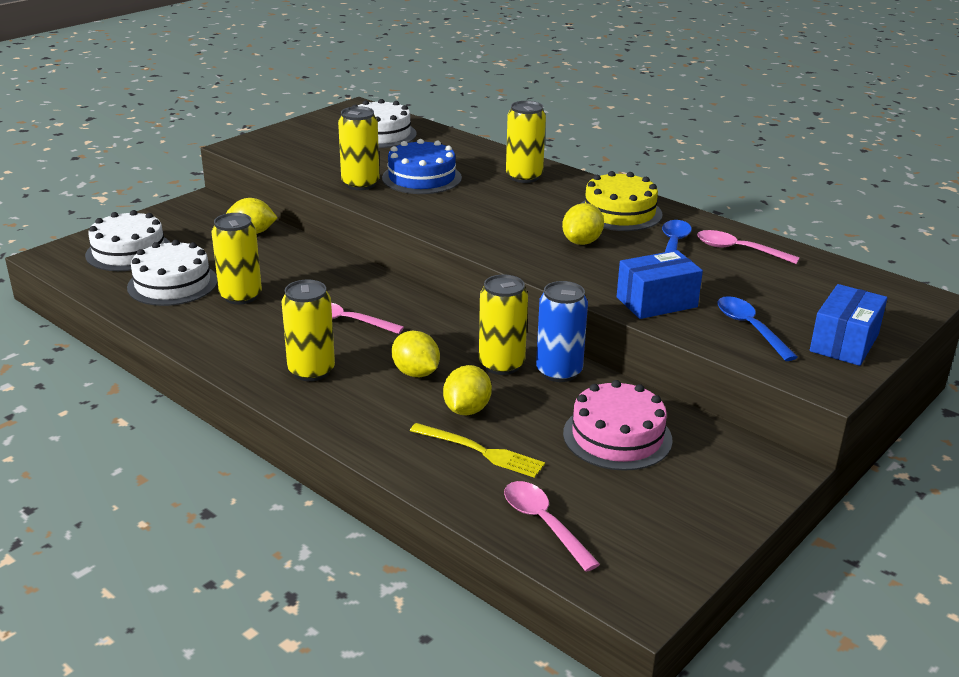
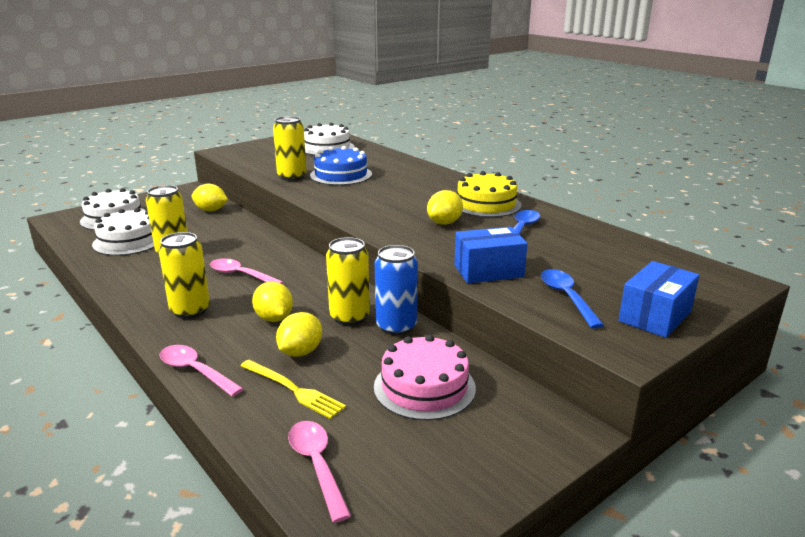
camera: 10 degrees right, 5 degrees down
(524, 177) = (420, 177): yellow can -> none
(738, 250) = (578, 235): pink spoon -> pink spoon (195, 371)

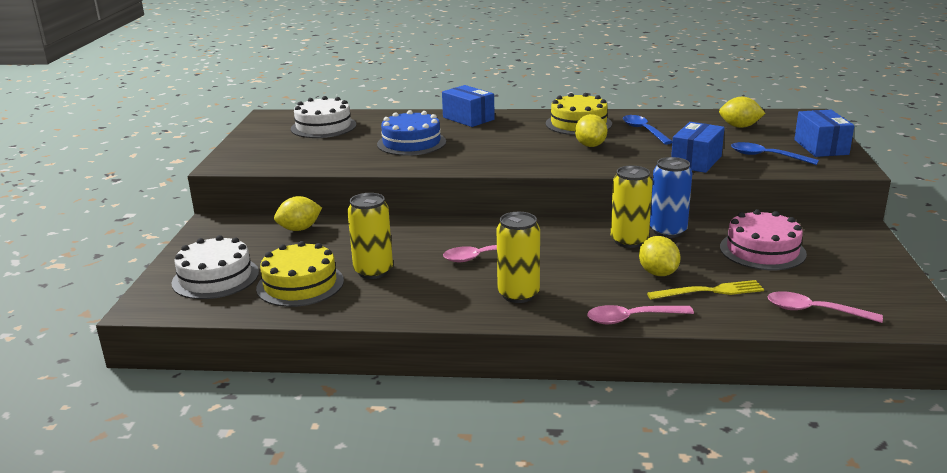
camera: 45 degrees left, 0 degrees up
(129, 241) = (300, 284): white cake -> yellow cake
(274, 318) = (588, 267): yellow lemon -> yellow lemon (739, 126)
(292, 177) = (375, 159): yellow can -> none
(421, 172) = (468, 118): none -> blue box

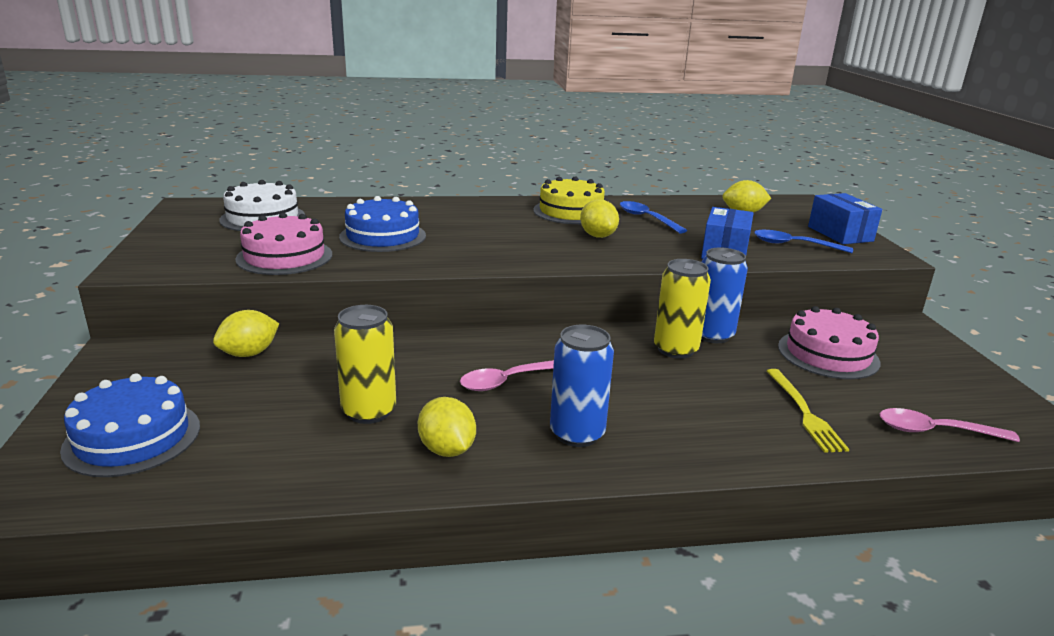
camera: 15 degrees left, 0 degrees up
(215, 277) = (132, 437): white cake -> blue cake
(300, 284) = (267, 440): yellow cake -> none
(332, 158) = (284, 256): none -> pink cake
(468, 118) = (441, 207): blue box -> none
(518, 294) = (577, 434): yellow can -> blue can
(632, 319) = (736, 459): pink spoon -> none
(658, 273) = (731, 391): yellow lemon -> yellow lemon (447, 450)
(709, 291) = (804, 412): yellow fork -> yellow fork turned 105 degrees clockwise

